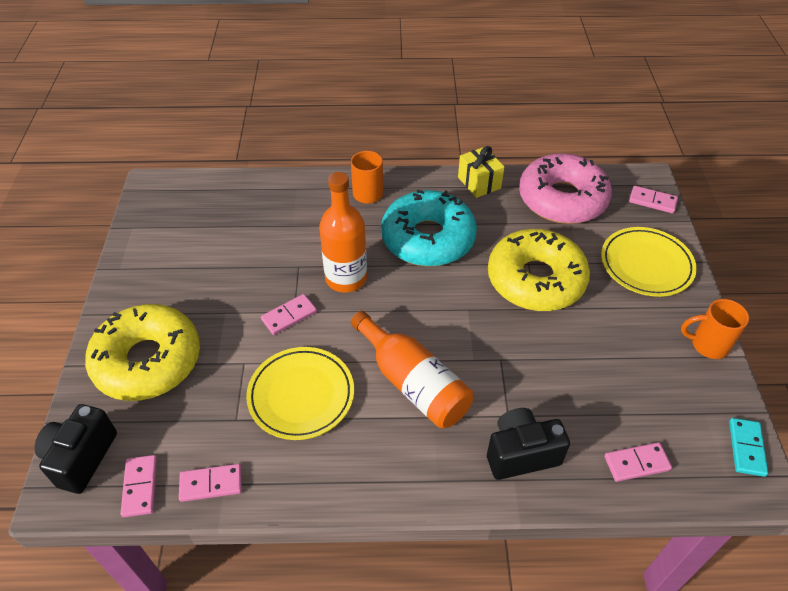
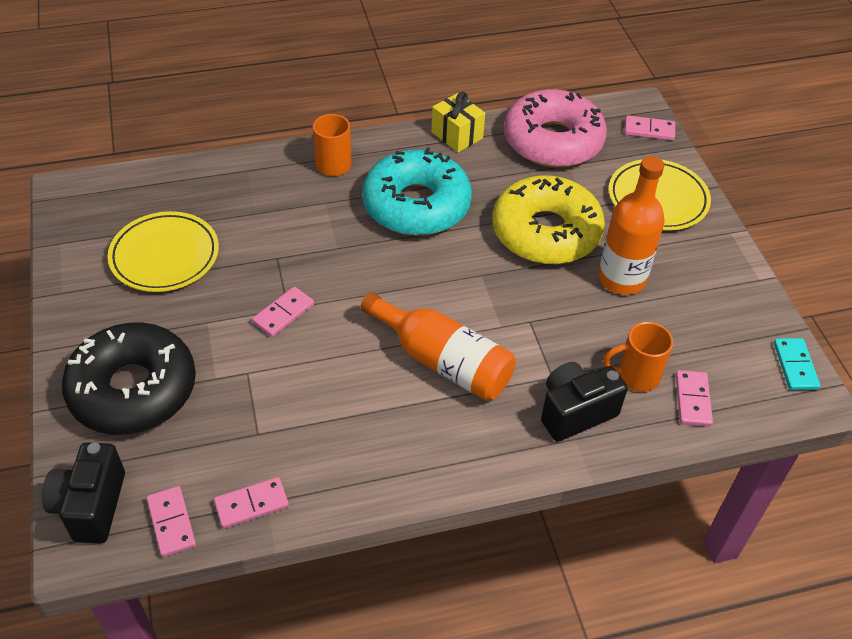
camera: 15 degrees left, 0 degrees up
(148, 361) = (133, 389): yellow donut -> black donut
(301, 395) = (323, 395): yellow plate -> yellow plate (165, 256)
(346, 278) = (336, 262): orange bottle -> orange bottle (621, 278)
(636, 463) = (693, 400): pink domino -> pink domino turned 60 degrees counterclockwise
(707, 345) = (737, 271): orange mug -> orange mug (636, 376)

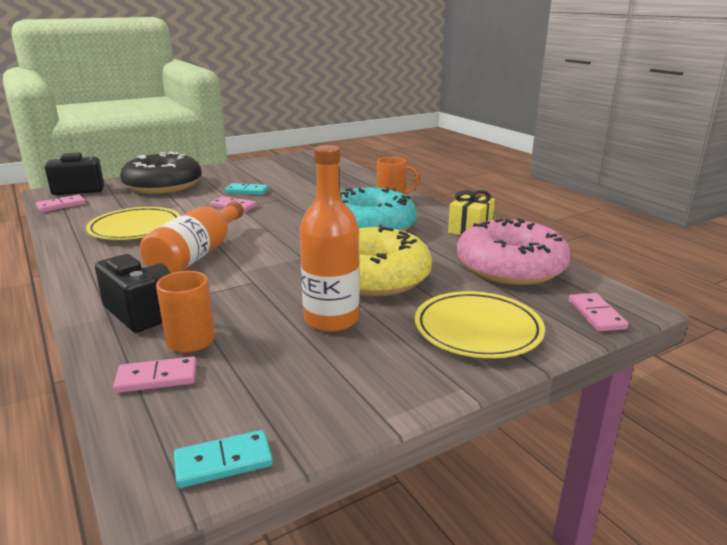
camera: 75 degrees right, 25 degrees down
(165, 256) = (272, 176): yellow plate -> yellow plate (135, 228)
(222, 293) = (247, 191): none -> turquoise domino
(251, 504) = (69, 220): pink domino -> none

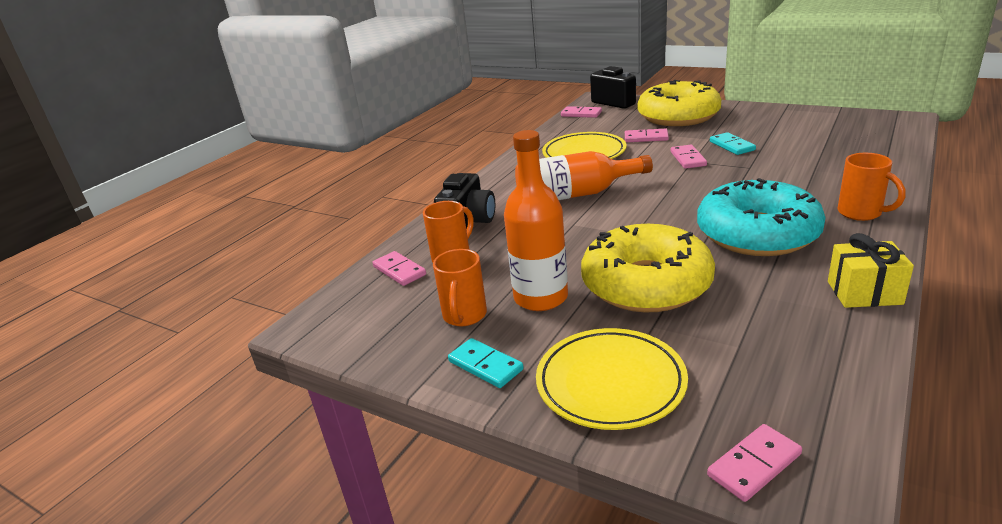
camera: 65 degrees right, 5 degrees up
(163, 185) = (678, 116): black donut -> yellow donut
(168, 204) = (646, 138): none -> pink domino
(223, 462) = (334, 337): turquoise domino -> turquoise domino (485, 365)
(306, 364) = (464, 316): none -> orange mug
(510, 267) = (798, 357): pink donut -> none

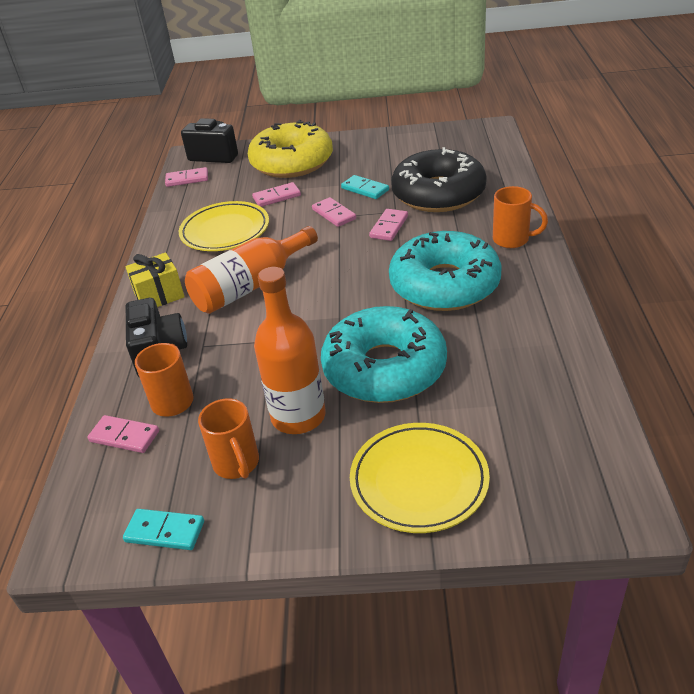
camera: 30 degrees left, 10 degrees up
(485, 365) = (297, 509): turquoise domino -> turquoise domino (165, 532)
(646, 284) = (384, 368): yellow donut -> turquoise donut
(754, 465) = (568, 508): pink domino -> pink domino (389, 227)
(805, 161) = (438, 194): none -> black donut
(864, 293) = (557, 320): yellow gift -> yellow gift (159, 295)

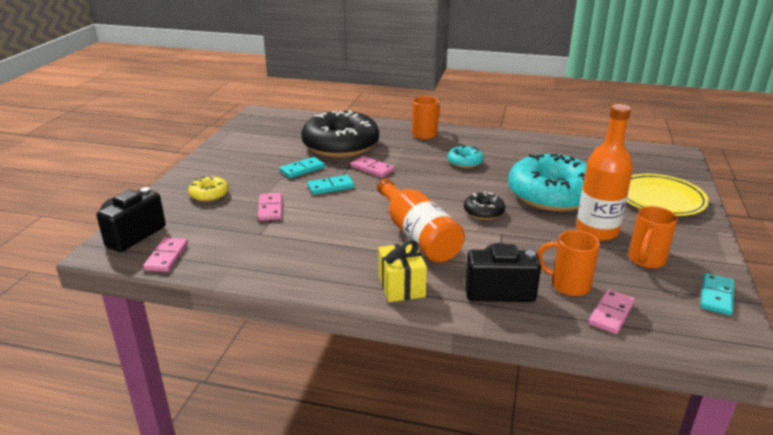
camera: 80 degrees left, 10 degrees down
(225, 231) = (309, 241): yellow plate -> none
(237, 464) = (646, 260): orange mug -> orange mug turned 135 degrees clockwise
(292, 162) = (209, 194): yellow donut -> yellow donut, size x0.44
(316, 320) = (483, 212): none -> black donut
(334, 214) = (331, 187): pink domino -> turquoise domino
(444, 285) = (465, 162): turquoise donut -> turquoise donut, size x0.44

